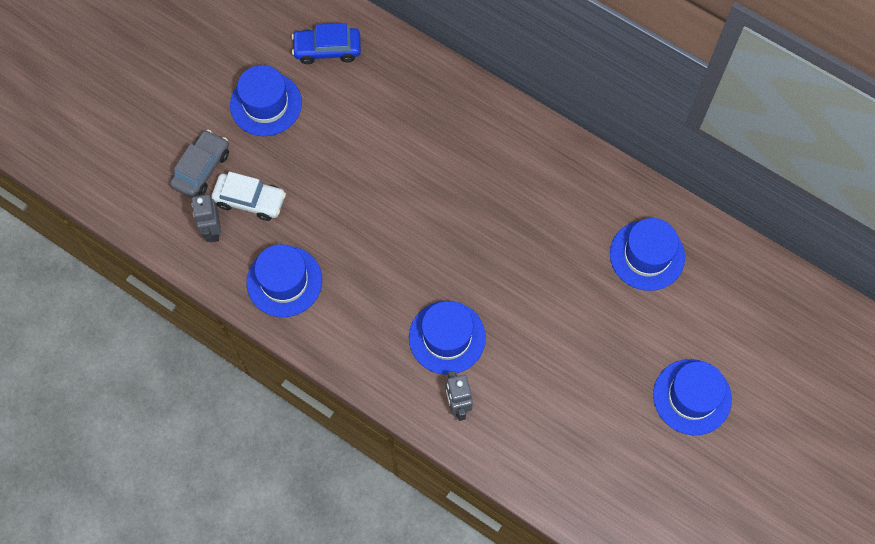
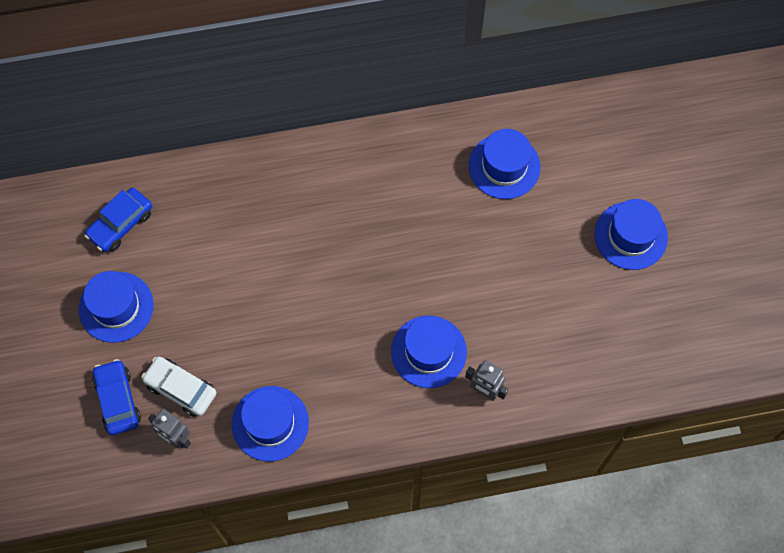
camera: 45 degrees left, 0 degrees up
(201, 169) = (117, 400): grey car -> blue car
(250, 200) = (181, 389): white car -> white car turned 120 degrees counterclockwise

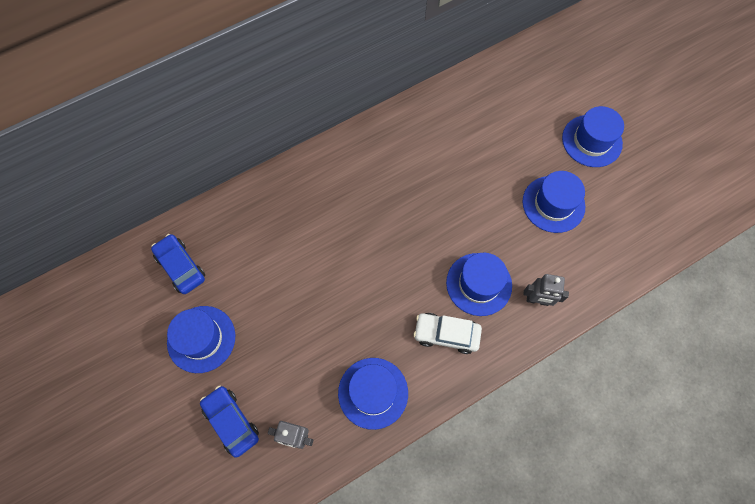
camera: 20 degrees left, 0 degrees up
(121, 224) = (181, 267): blue car -> blue car turned 120 degrees clockwise
(181, 389) = (284, 391): white car -> white car (446, 334)
(504, 166) = (474, 120): blue hat -> blue hat (553, 204)

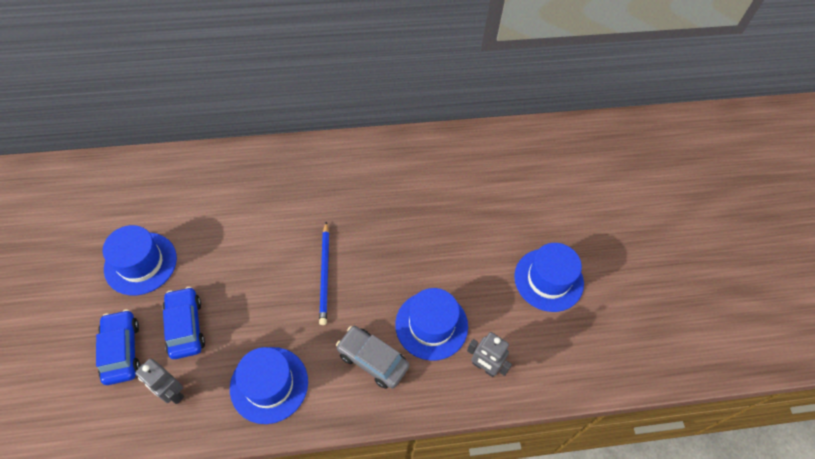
camera: 20 degrees right, 10 degrees down
(181, 267) = (161, 193): blue car -> blue car (185, 327)
(368, 279) = (325, 274): none -> blue pencil
(446, 334) = (372, 360): white car -> grey car
(592, 141) = (619, 235): blue hat -> none

